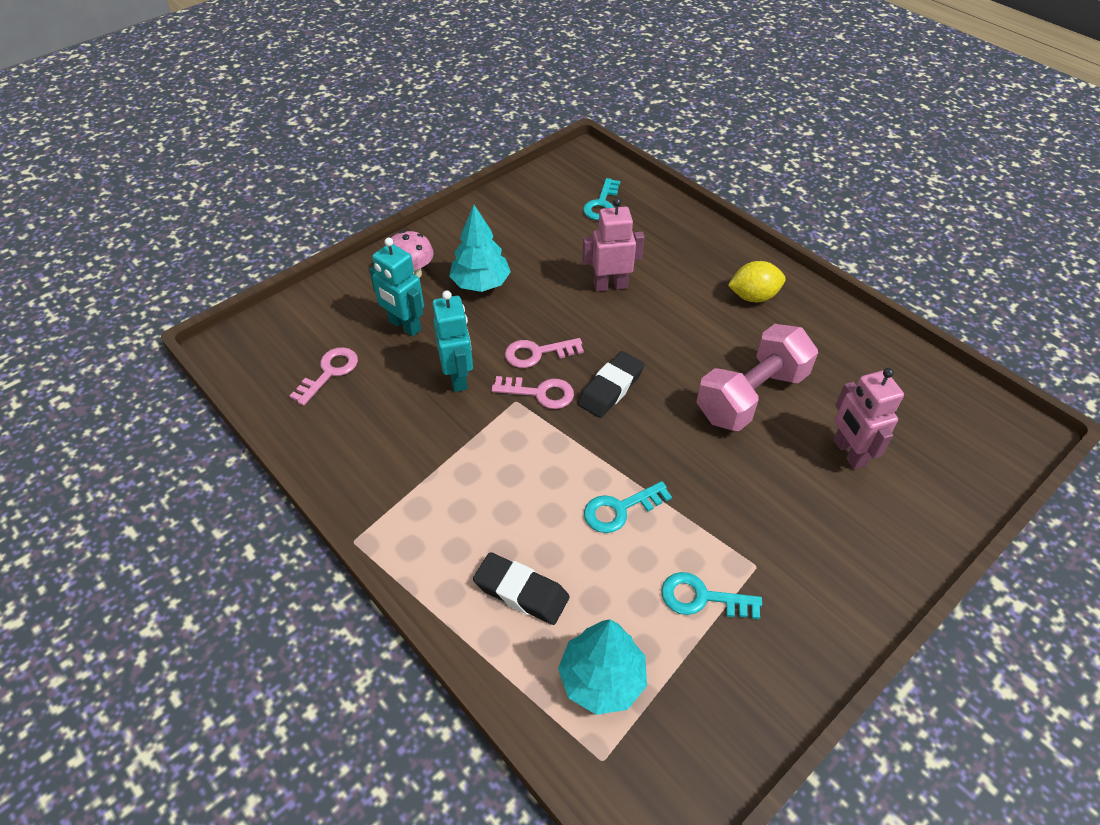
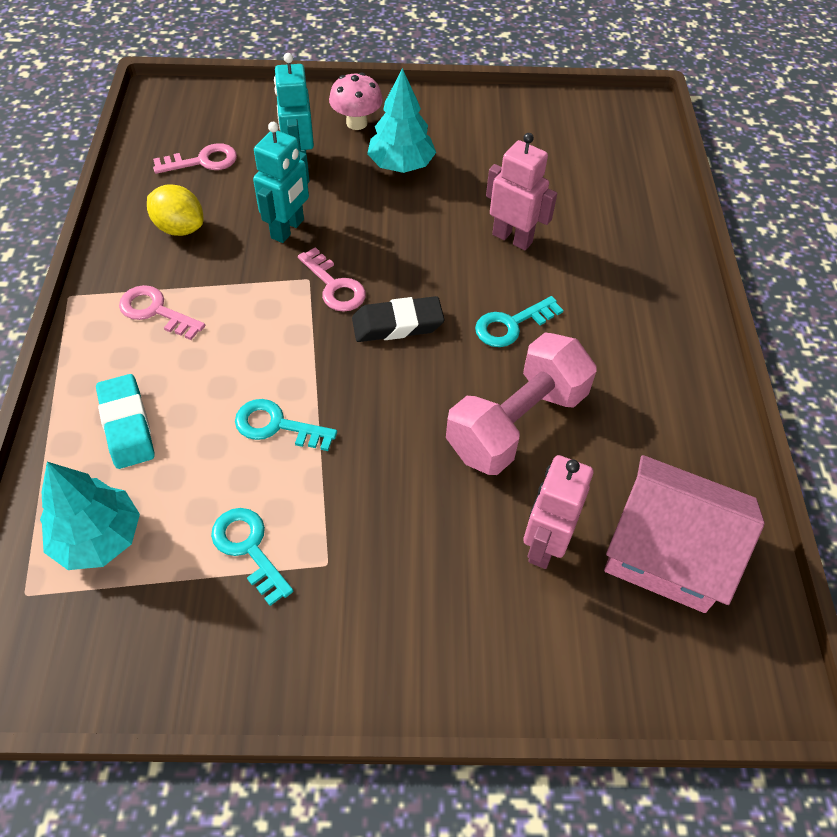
camera: 40 degrees right, 5 degrees up
(521, 592) = (127, 425): black eraser -> turquoise eraser
(537, 353) = (374, 253): pink key -> pink key (156, 311)
(602, 204) = (599, 162): turquoise key -> turquoise key (511, 325)
(751, 396) = (516, 423): pink dumbbell -> pink dumbbell turned 45 degrees counterclockwise
(753, 296) = (641, 338): yellow lemon -> yellow lemon (180, 228)
(905, 406) = (666, 551): none -> pink house

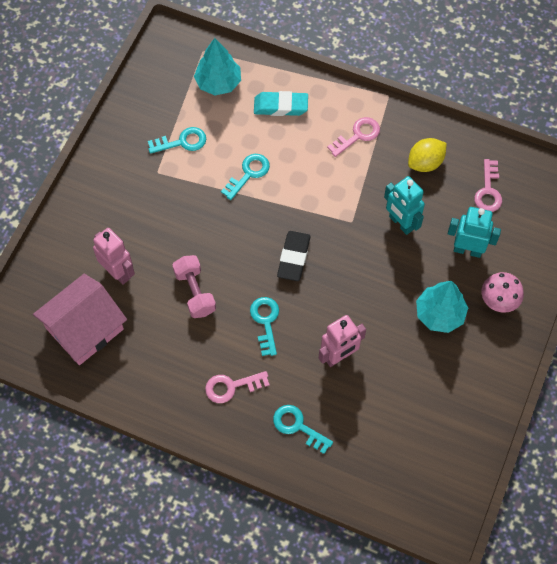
camera: 115 degrees right, 10 degrees up
(334, 286) = (339, 234): pink key -> pink key (232, 386)
(516, 423) = (195, 292): pink dumbbell -> pink dumbbell, size x0.65
(627, 250) = (298, 426): none -> turquoise key

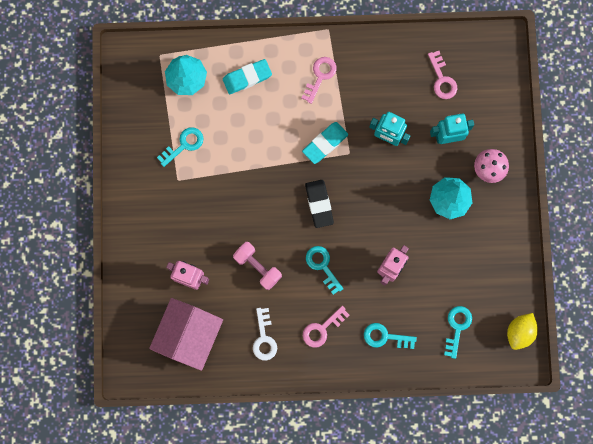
camera: 25 degrees left, 15 degrees up
(163, 368) = (264, 338): none -> white key
(248, 174) = (250, 149): turquoise key -> turquoise key (457, 327)
(330, 201) = (325, 143): none -> turquoise eraser
(425, 163) = (383, 77): yellow lemon -> yellow lemon (519, 332)

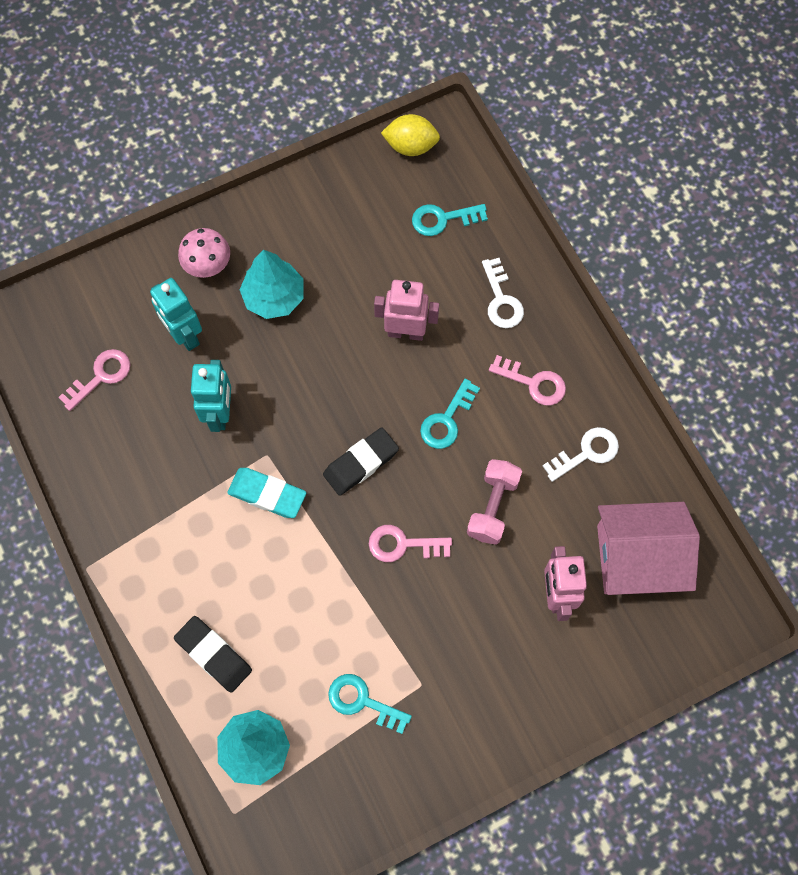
camera: 115 degrees left, 10 degrees down
(247, 77) = (213, 655): turquoise eraser -> black eraser
(320, 76) = (166, 547): pink key -> pink key (403, 544)
(385, 337) = (501, 300): turquoise key -> white key

